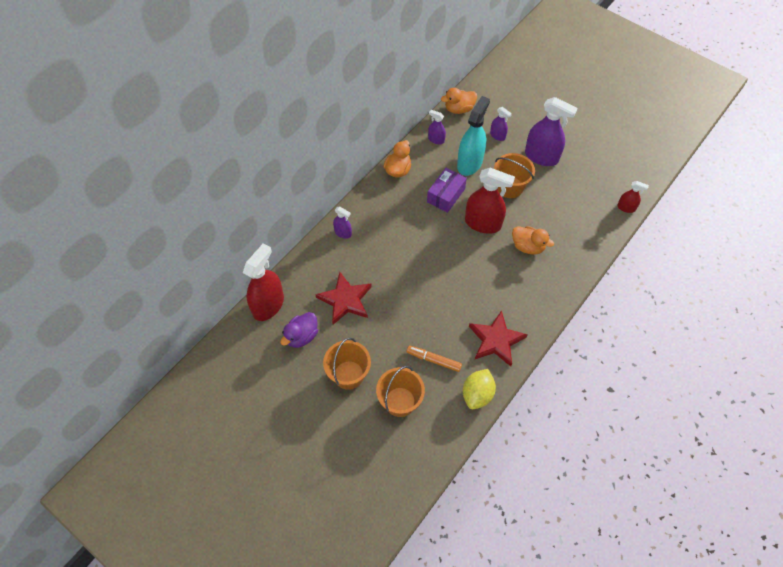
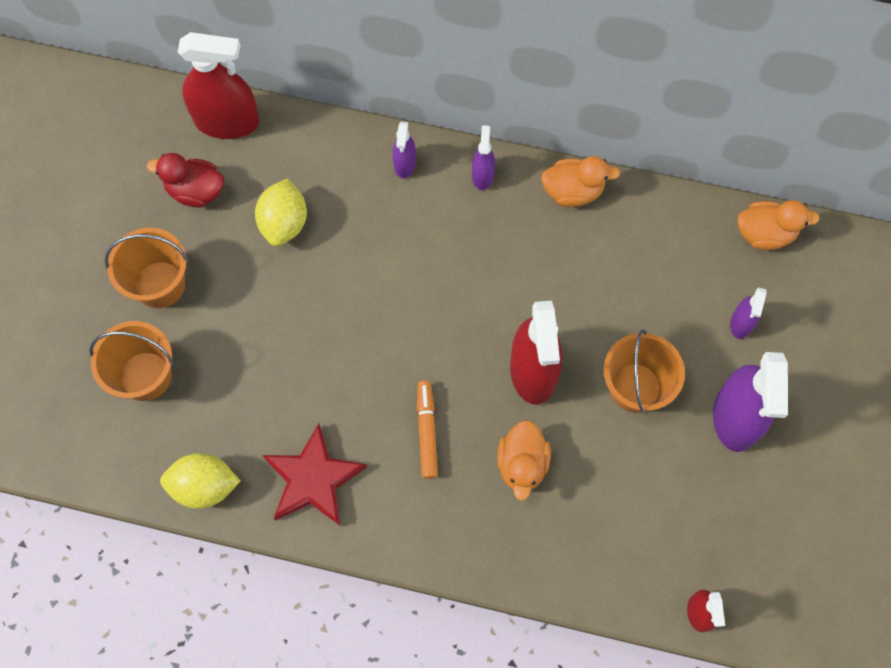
camera: 65 degrees right, 10 degrees up
(302, 336) = (195, 191): purple duck -> red duck
(345, 300) = (284, 223): red star -> yellow lemon
(433, 360) = (236, 396): orange marker -> orange marker (427, 431)
(436, 139) = (673, 224): purple spray bottle -> purple spray bottle (482, 175)
(446, 195) = (560, 288): purple box -> none
(459, 109) = (765, 233): orange duck -> orange duck turned 135 degrees clockwise
(469, 163) = (651, 300): turquoise spray bottle -> none

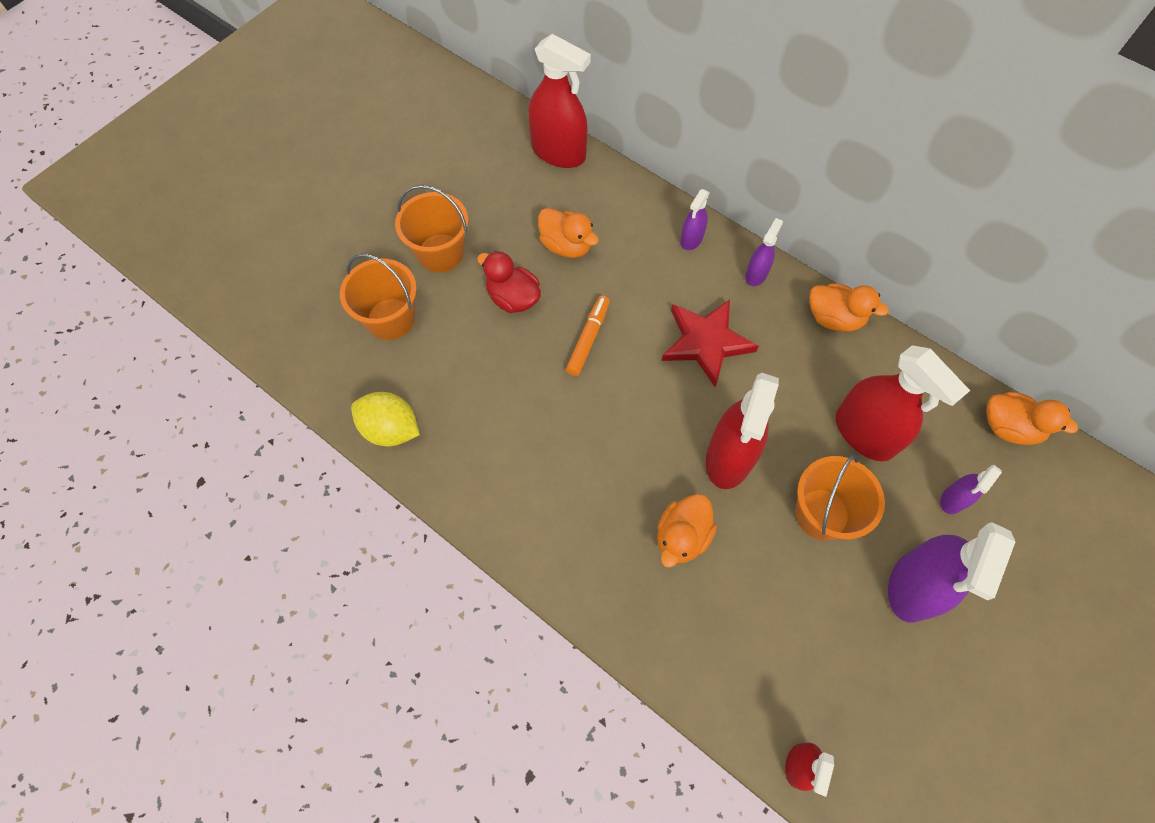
camera: 25 degrees right, 5 degrees down
(195, 191) = (506, 194): red duck -> red duck (513, 298)
(284, 223) = (566, 246): yellow lemon -> orange duck
(313, 479) = (486, 464): red star -> red star (706, 342)
(427, 431) = (607, 468): orange marker -> orange marker (588, 339)
(643, 295) = (864, 433): none -> red spray bottle

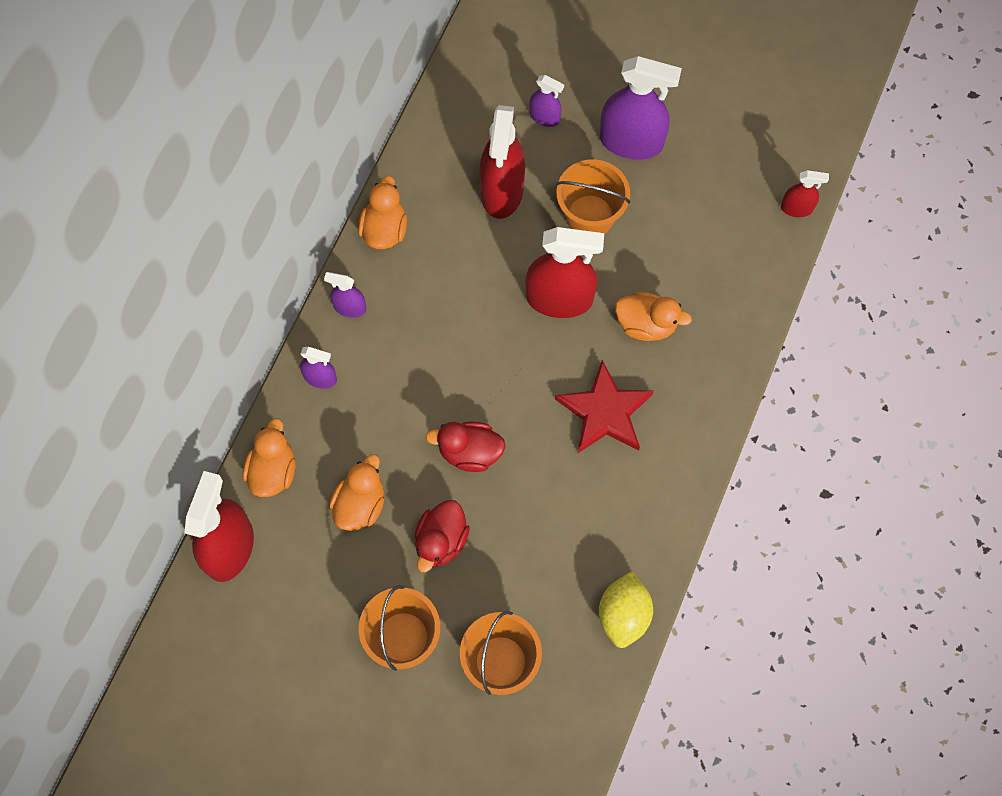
camera: 105 degrees left, 5 degrees up
(588, 339) = (469, 452): orange marker -> red duck
(706, 342) = (443, 340): red star -> red star (604, 412)
(864, 433) = (502, 191): red spray bottle -> red spray bottle turned 150 degrees clockwise
(1008, 427) = (462, 78): orange duck -> orange duck (273, 471)

